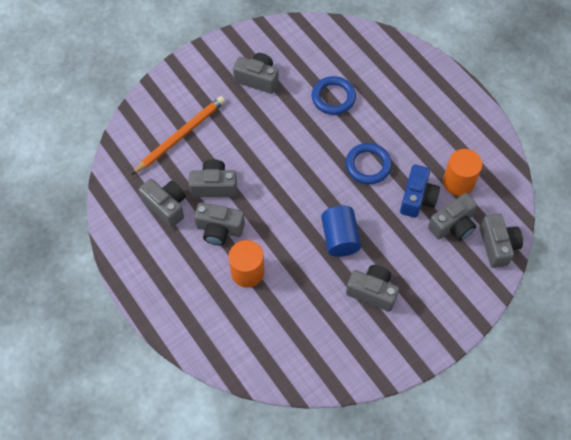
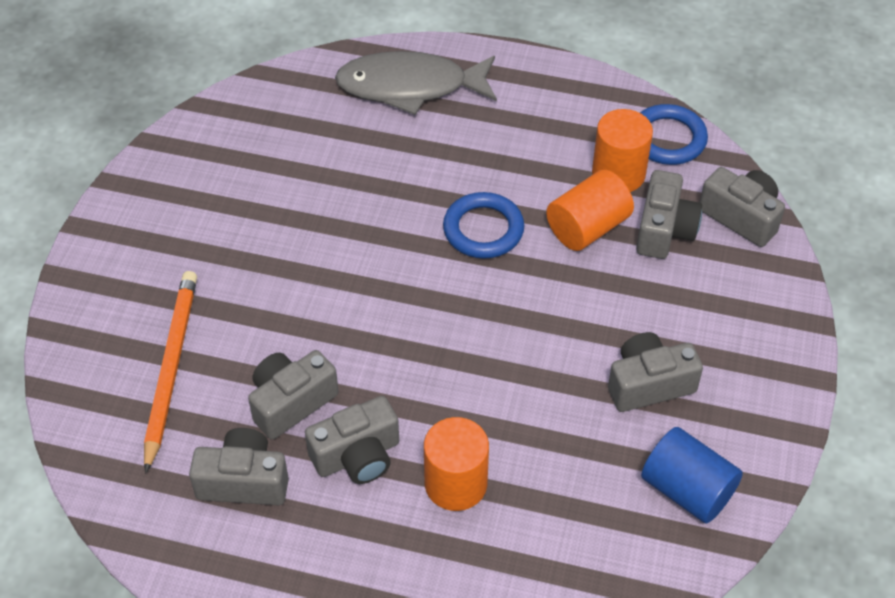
camera: 40 degrees left, 10 degrees down
(257, 79) = (216, 218): grey camera -> none
(333, 97) = (350, 175): blue ring -> blue ring (668, 139)
(340, 238) = (538, 346): blue cylinder -> blue cylinder (687, 490)
(401, 71) = (410, 86): none -> grey fish
(417, 198) = (587, 227): blue camera -> orange cylinder

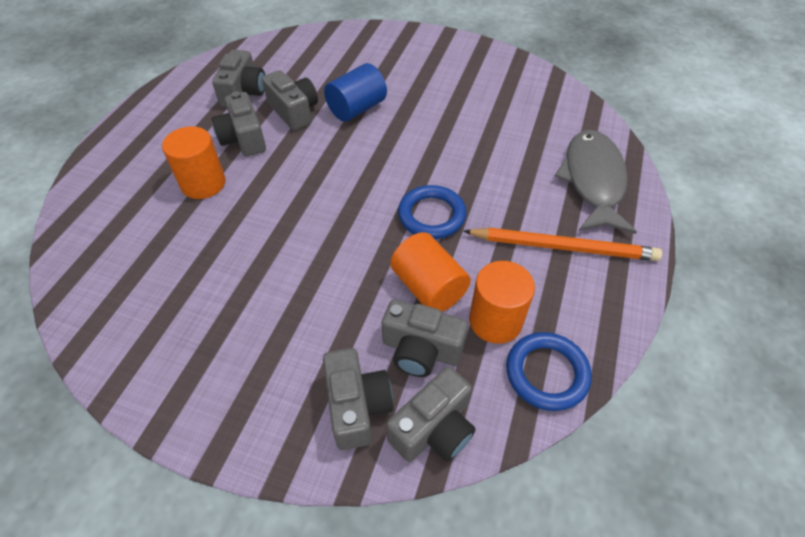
camera: 95 degrees right, 0 degrees up
(170, 368) = (333, 66): orange pencil -> orange pencil (563, 247)
(649, 384) = (249, 310): grey camera -> grey camera (357, 406)
(687, 490) = (138, 322): blue cylinder -> blue cylinder (357, 109)

